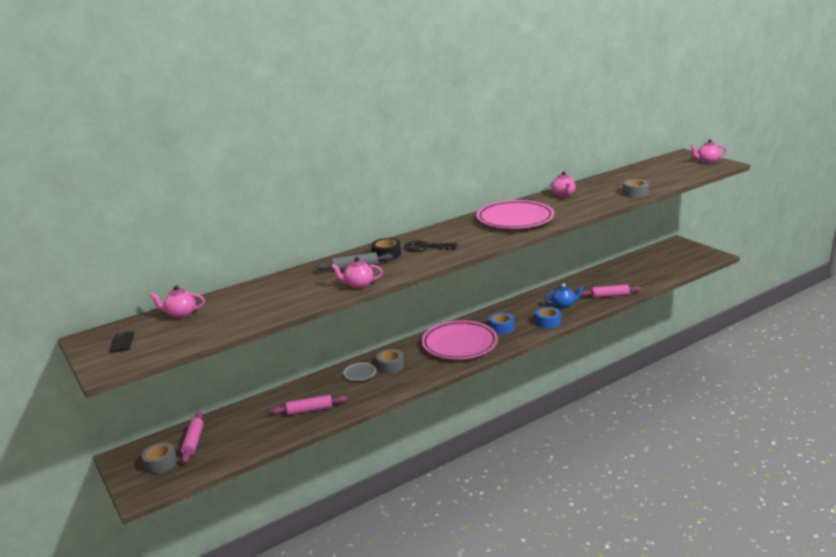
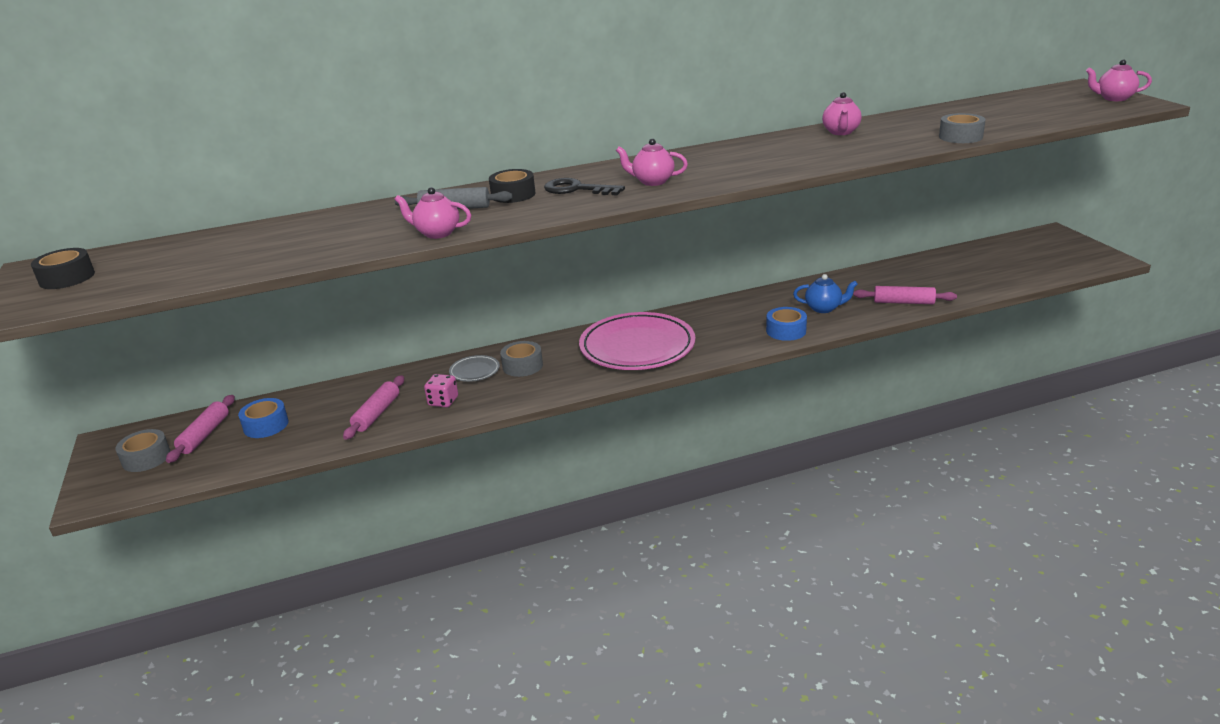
camera: 15 degrees right, 5 degrees up
(122, 342) = (67, 278): black phone -> black tape
(181, 314) = (173, 249): pink teapot -> pink teapot (652, 181)
(309, 410) = (377, 413): pink rolling pin -> pink rolling pin turned 75 degrees counterclockwise
(351, 396) = (443, 401): none -> pink dice
(501, 328) = (711, 331): blue tape -> blue tape (266, 425)
(515, 219) = (740, 160): pink plate -> none

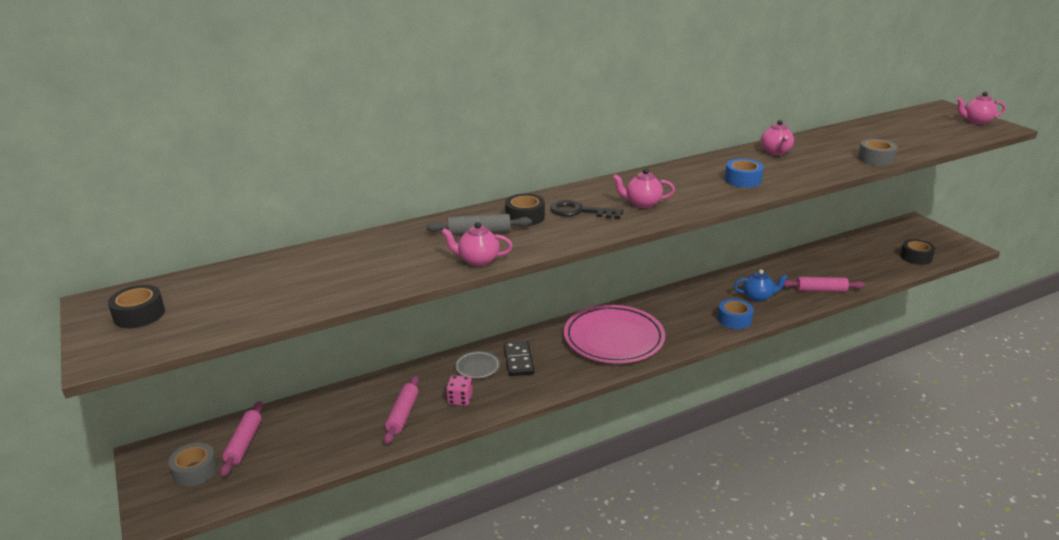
camera: 10 degrees left, 0 degrees up
(266, 425) = (301, 431): blue tape -> blue tape (743, 180)
(522, 366) = (519, 360): grey tape -> black domino
(1038, 270) = (916, 257): none -> black tape

